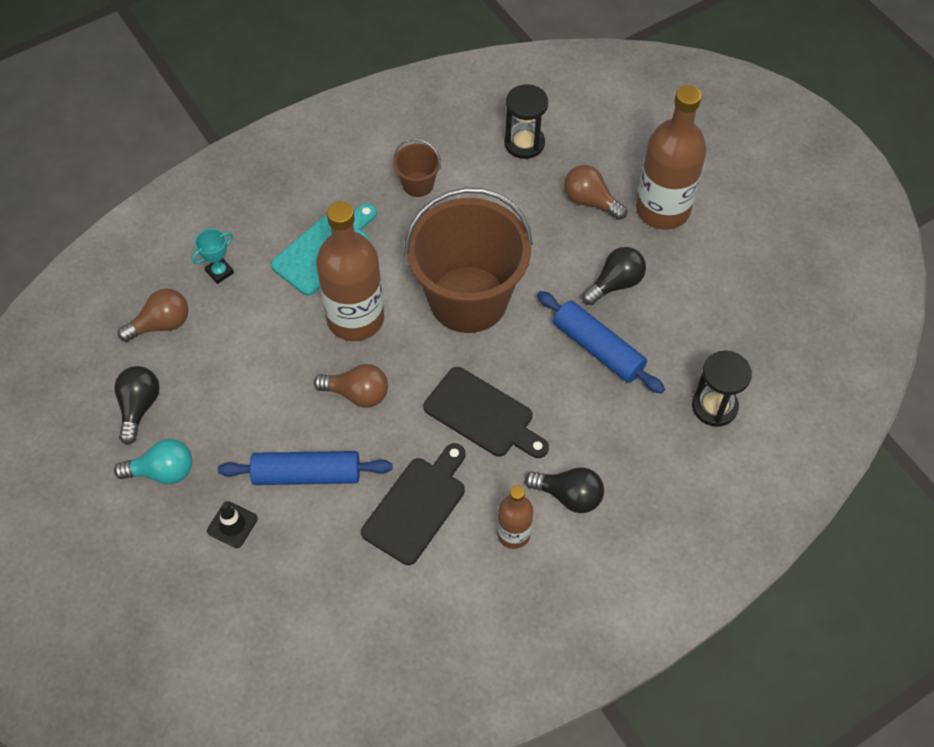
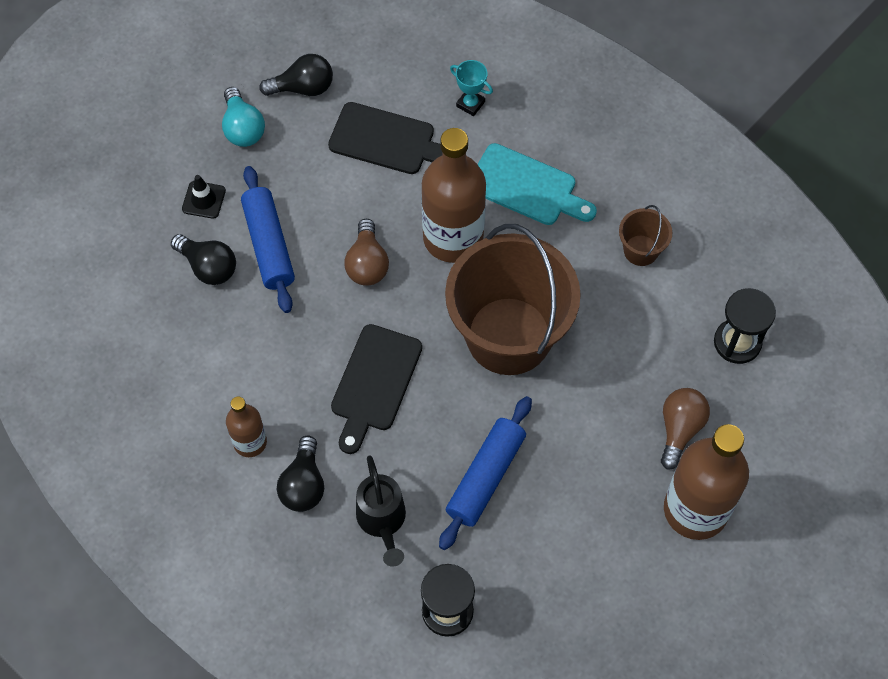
camera: 75 degrees right, 5 degrees up
(161, 324) = (396, 75): brown light bulb -> none
(417, 506) = (259, 349): black cutting board -> black cutting board (387, 140)
(615, 284) = (575, 478): black light bulb -> black light bulb (208, 267)
(620, 438) = (382, 521): none -> black watering can

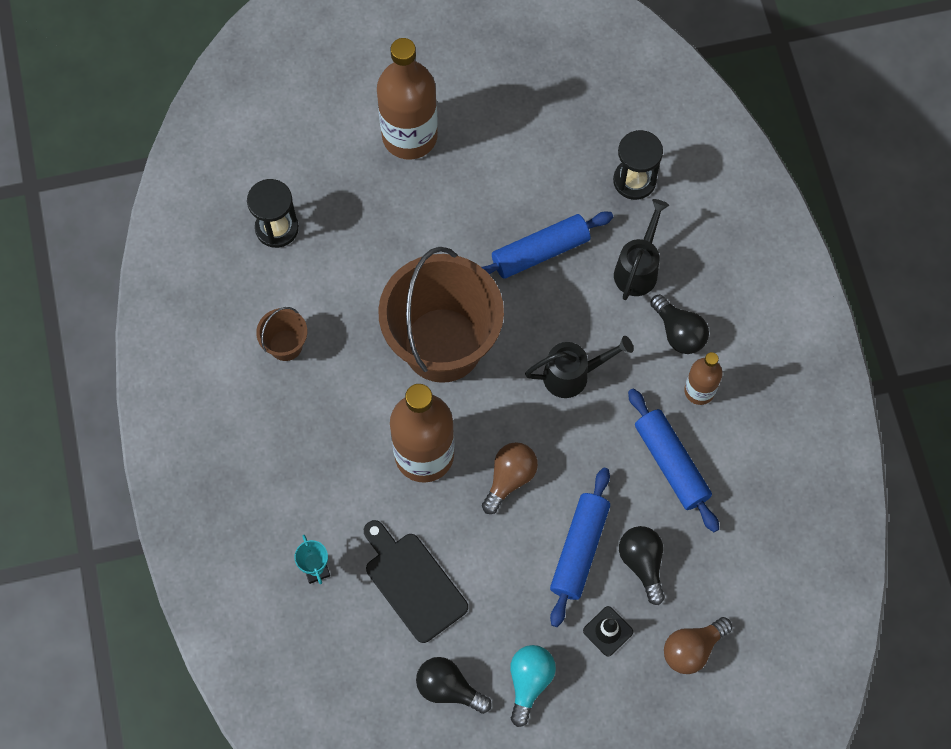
camera: 145 degrees left, 5 degrees up
(235, 362) = (671, 464): none -> blue rolling pin
(303, 484) = (679, 332): black light bulb -> black light bulb turned 105 degrees clockwise
(374, 383) = (573, 375): black cutting board -> black watering can
(526, 187) = (330, 459): turquoise cutting board -> none
(679, 429) = (373, 195): brown light bulb -> brown light bulb (692, 649)

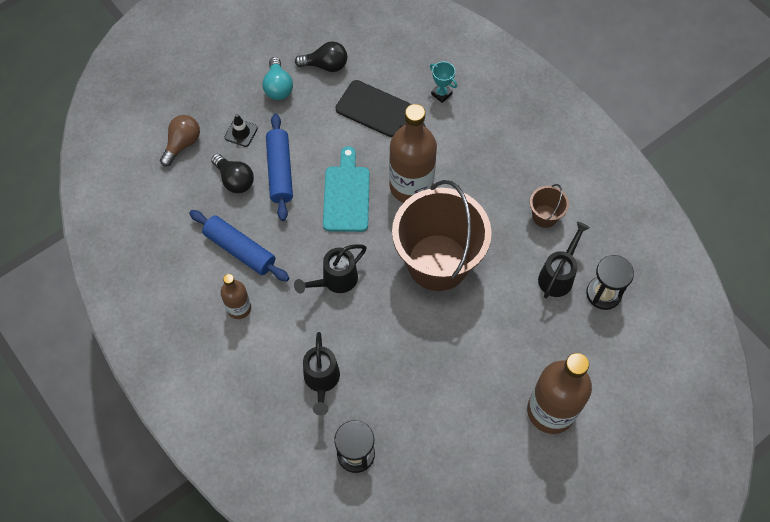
camera: 155 degrees right, 5 degrees down
(314, 269) = (558, 276): none -> black watering can
(509, 478) = (346, 195): brown light bulb -> turquoise cutting board
(540, 252) = (402, 361): blue rolling pin -> none
(679, 332) = (271, 344): black light bulb -> none

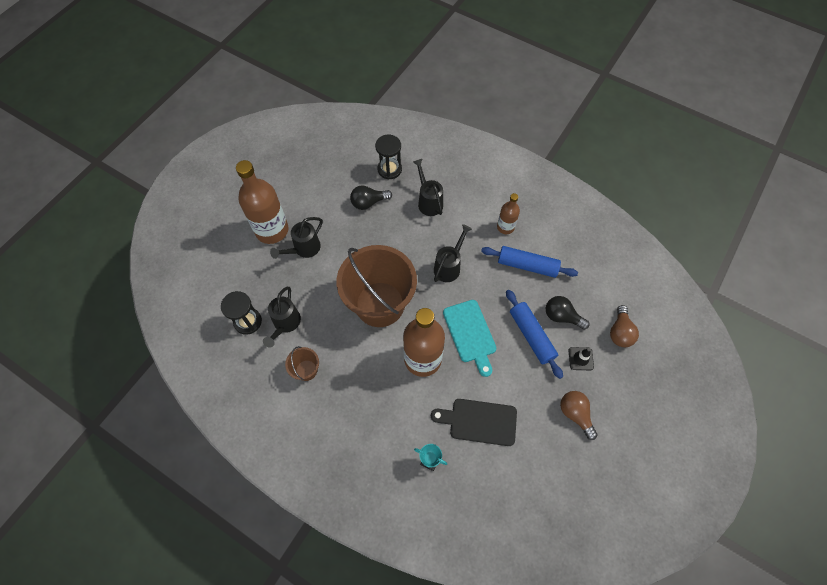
camera: 160 degrees right, 0 degrees up
(278, 87) = (575, 414): turquoise light bulb -> brown light bulb
(325, 65) = (546, 453): black light bulb -> black light bulb (368, 202)
(513, 367) = (304, 249): none -> black watering can

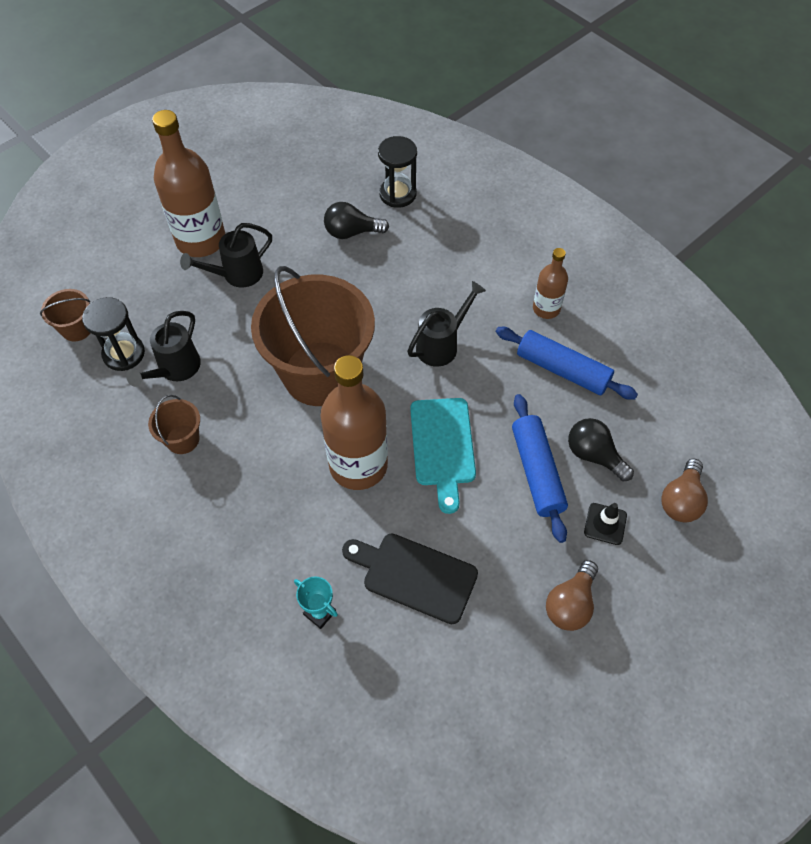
camera: 15 degrees right, 5 degrees down
(210, 311) = (77, 328): none -> brown bucket
(428, 201) = (441, 249): black watering can -> none
(575, 414) = (570, 604): brown light bulb -> brown light bulb turned 135 degrees counterclockwise

